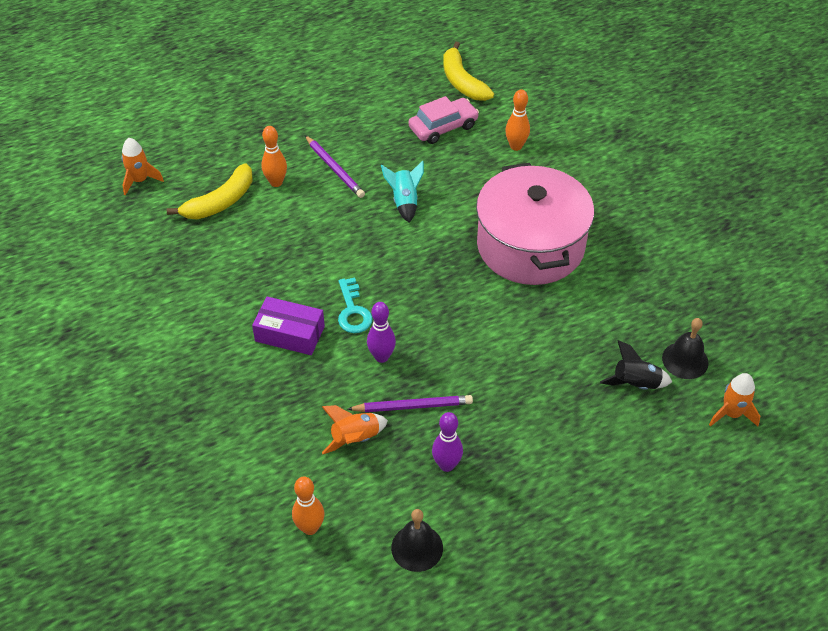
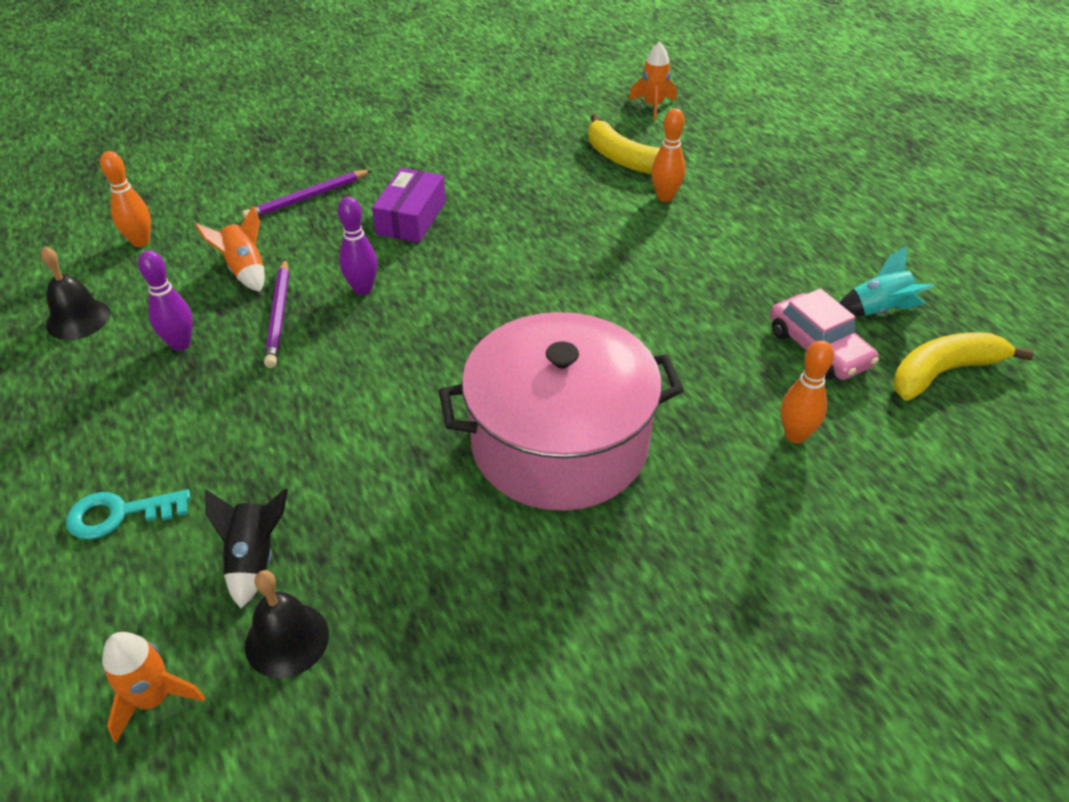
camera: 90 degrees right, 5 degrees down
(334, 169) = (700, 243): purple pencil -> purple pencil (307, 198)
(353, 311) = (440, 264): turquoise key -> turquoise key (118, 514)
(404, 202) = (643, 307): turquoise rocket -> turquoise rocket (878, 310)

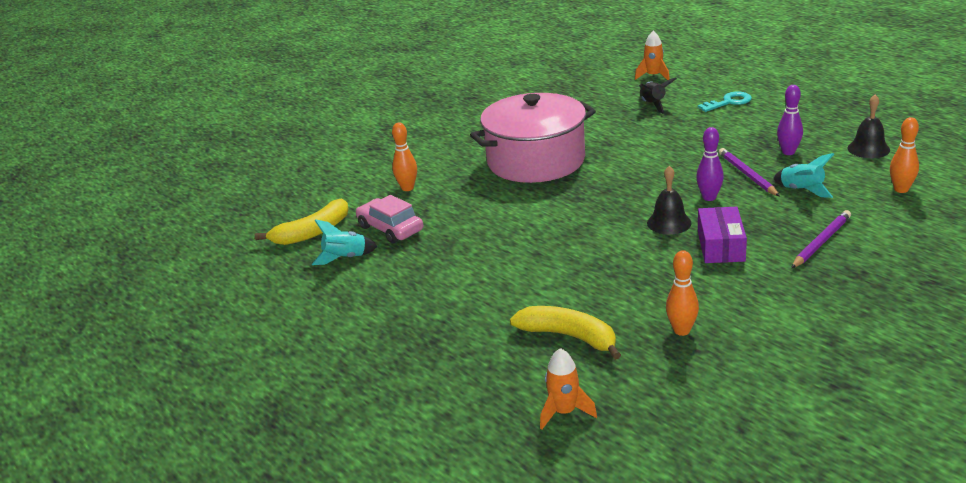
camera: 170 degrees right, 15 degrees down
(245, 270) = (802, 190): orange rocket -> turquoise rocket
(287, 639) = (617, 93): black bell -> black bell (669, 223)
(665, 197) = (518, 307): orange bowling pin -> orange bowling pin (681, 331)

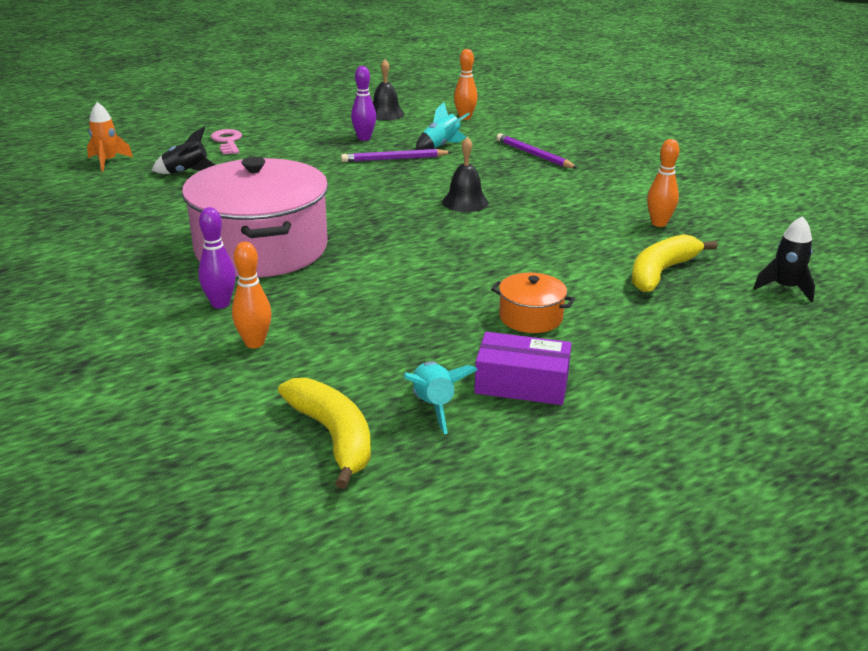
camera: 85 degrees left, 0 degrees up
(390, 229) = (369, 364): pink car -> none
(466, 279) = (530, 317): none -> orange pot
(564, 412) = (785, 288): orange rocket -> black rocket
(709, 197) = (427, 179): purple bowling pin -> purple bowling pin (220, 304)
(721, 246) = (521, 188): purple box -> purple box (522, 383)
(729, 102) = (227, 141): turquoise key -> pink key

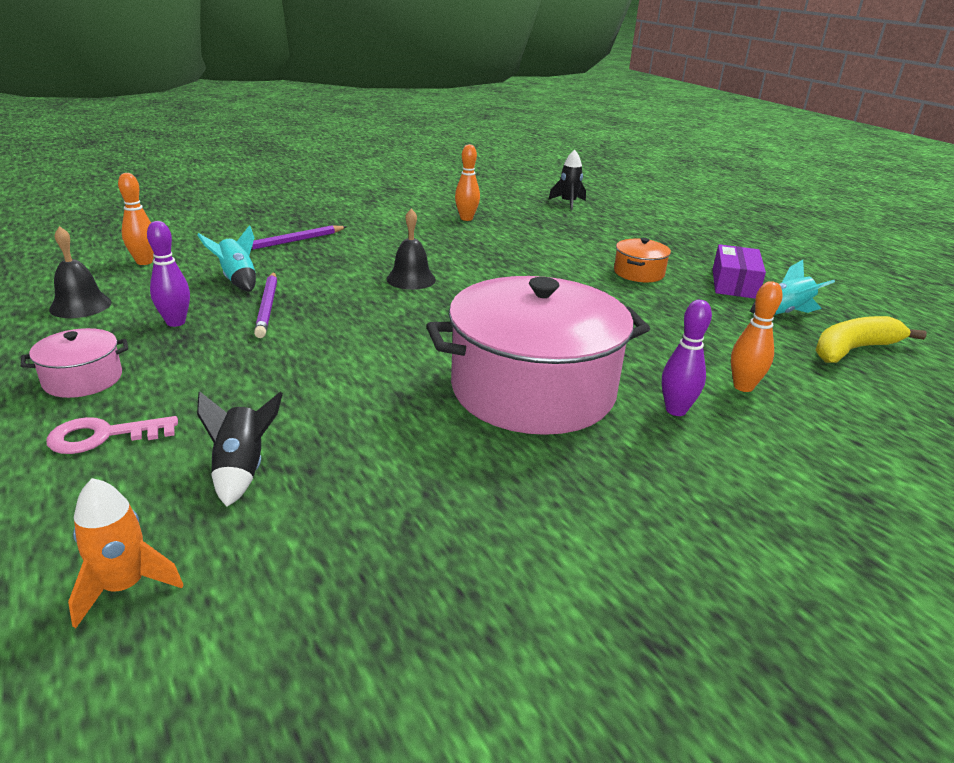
camera: 90 degrees left, 0 degrees up
(288, 129) = (83, 379): none -> pink pot
(661, 272) = (552, 228): yellow banana -> none

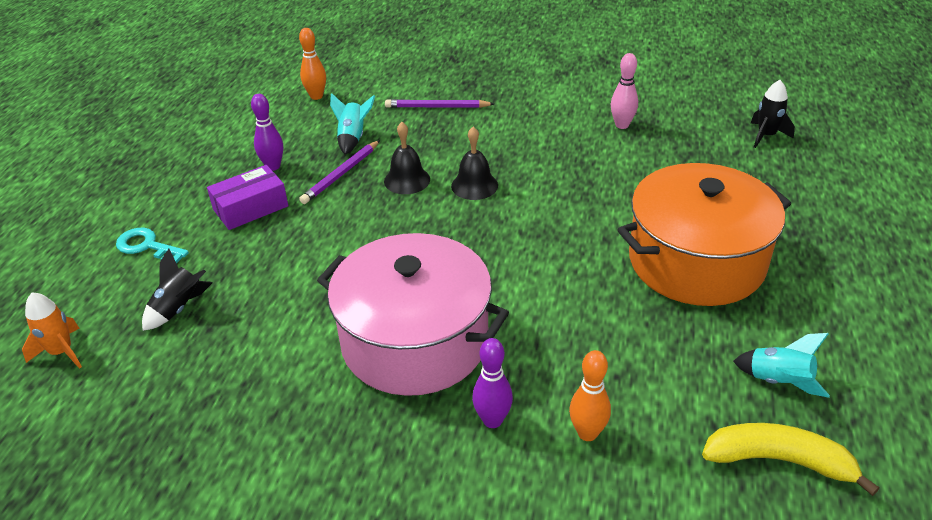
camera: 45 degrees right, 10 degrees up
(80, 305) = (240, 128): black bell -> black bell (407, 180)
(83, 379) = (180, 196): pink pot -> none
(102, 436) = (147, 246): pink key -> turquoise key
(466, 218) = (622, 125): orange bowling pin -> pink bowling pin
(638, 273) = (696, 261): orange pot -> orange pot, size x2.34
(734, 283) = (785, 319): purple box -> purple box (250, 208)

